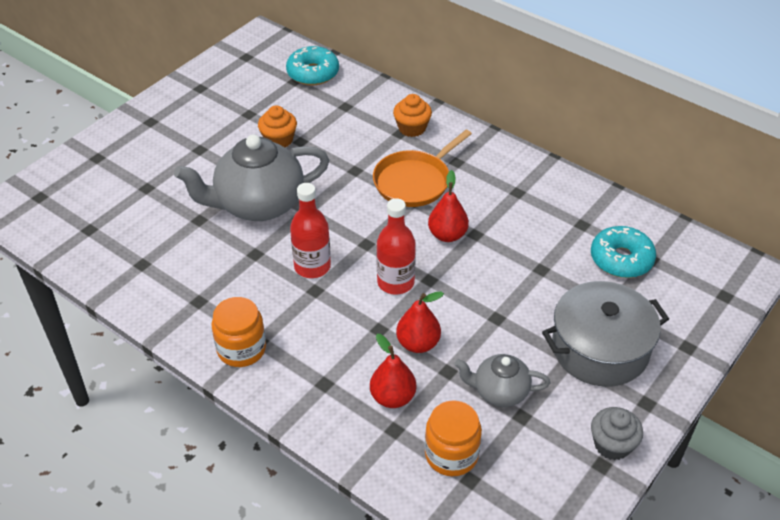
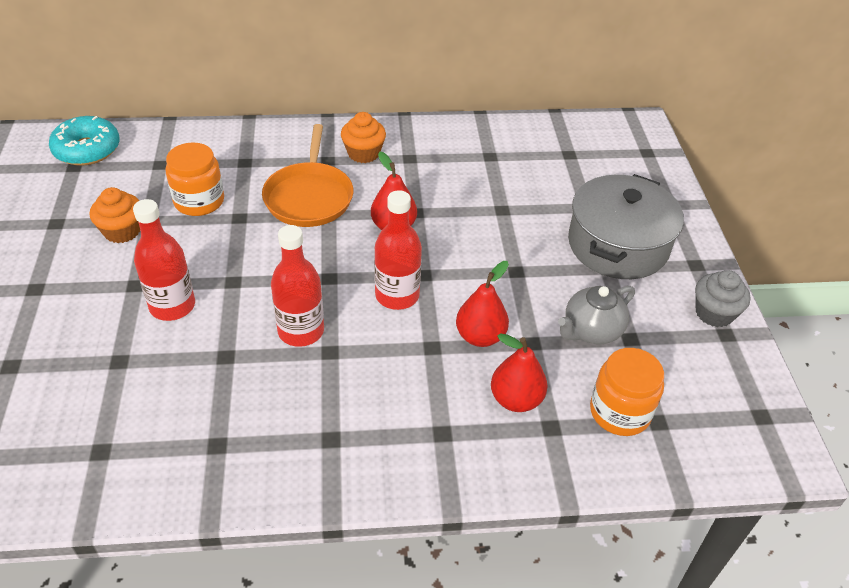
camera: 45 degrees left, 0 degrees up
(241, 349) = (322, 460): orange jar -> orange jar (199, 201)
(258, 205) = (172, 306): grey teapot -> red bottle
(412, 128) = (251, 152): orange cupcake -> orange cupcake (363, 153)
(621, 259) = (549, 167): turquoise donut -> none

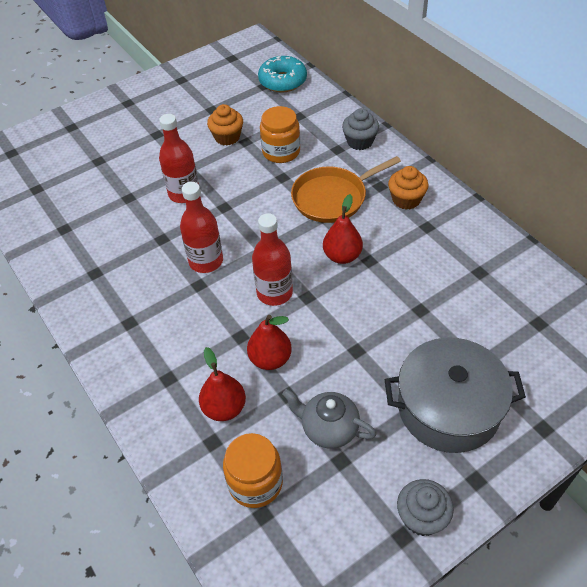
camera: 65 degrees right, 5 degrees up
(252, 143) = (360, 141): none -> grey cupcake

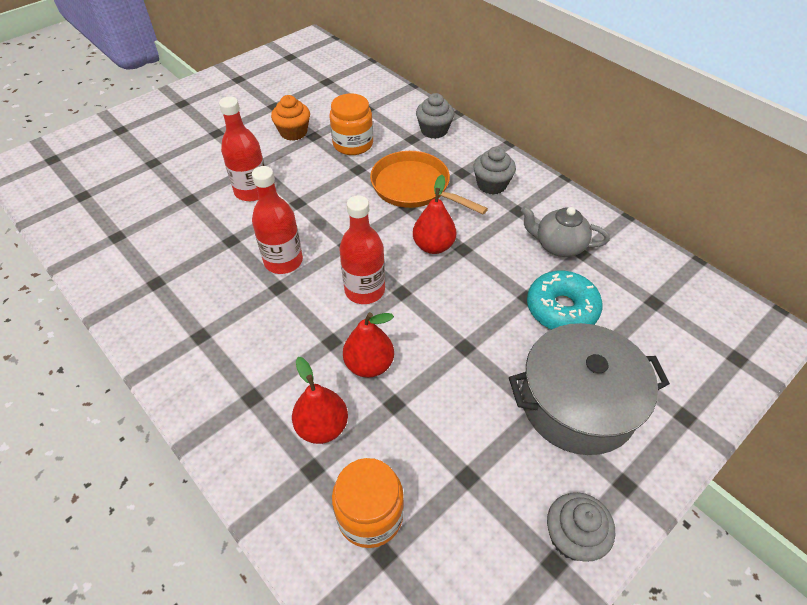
camera: 10 degrees left, 0 degrees up
(282, 81) = (346, 76): turquoise donut -> turquoise donut (561, 309)
(328, 428) = (447, 440): grey teapot -> grey teapot (558, 245)
(332, 198) = (414, 187): orange pan -> orange pan turned 75 degrees clockwise
(406, 199) = (491, 184): orange cupcake -> grey cupcake

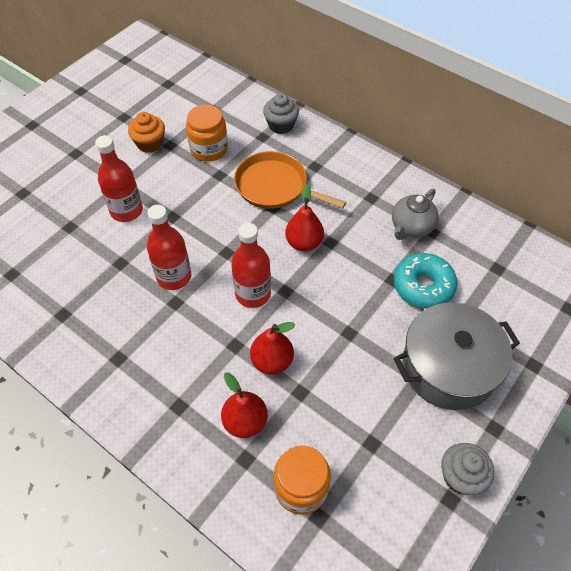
camera: 10 degrees left, 5 degrees up
(491, 184) = (343, 175): grey cupcake -> none
(558, 245) = (411, 227): grey teapot -> grey teapot turned 60 degrees counterclockwise

